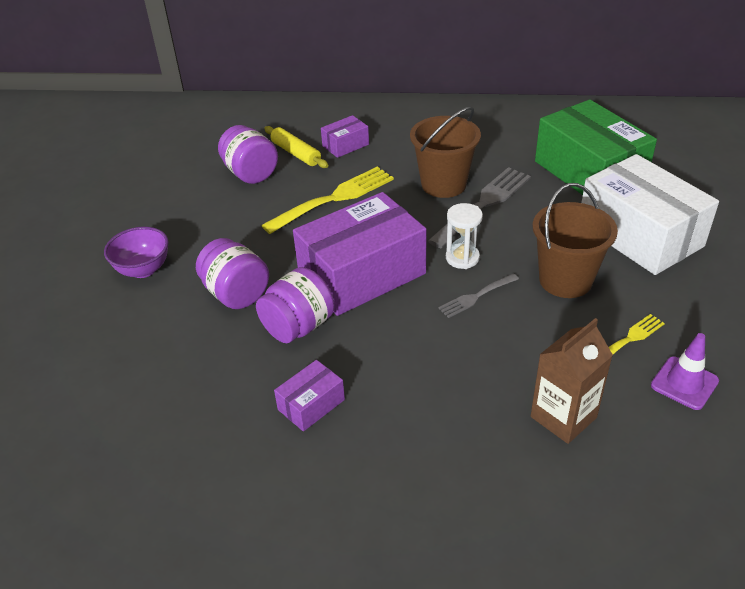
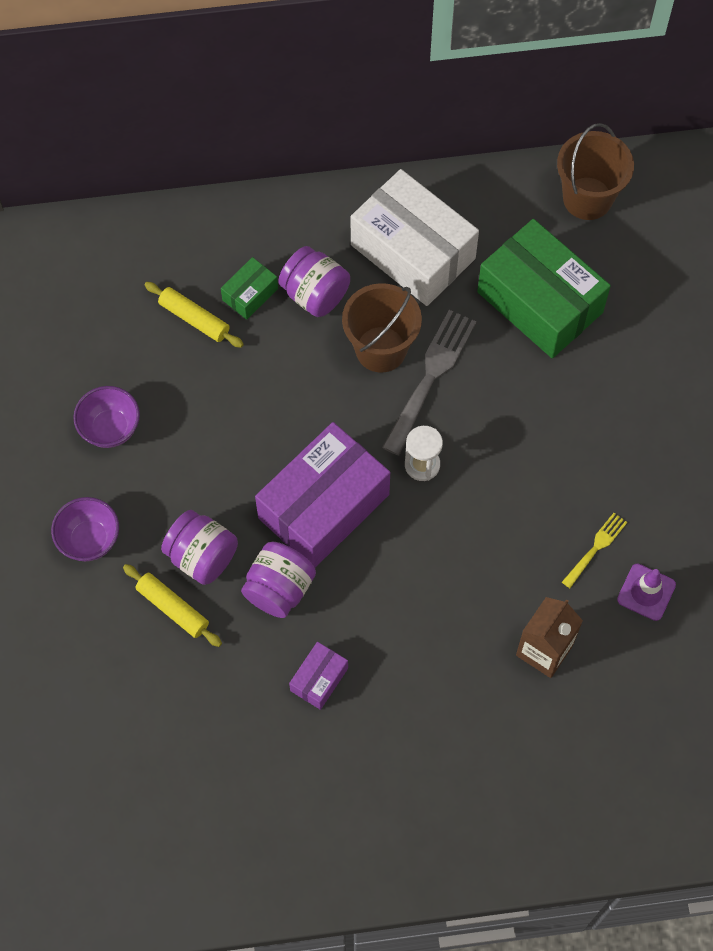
camera: 15 degrees left, 25 degrees up
(192, 327) = (173, 608): none -> yellow rolling pin
(199, 205) = (110, 428): none -> purple bowl
(250, 173) = (152, 364): purple jar -> purple jar (315, 294)
(334, 198) = (263, 393): yellow fork -> none
(345, 145) = (250, 294): purple box -> green box
(476, 296) = (445, 517): grey fork -> none
(565, 280) = (530, 479): brown bucket -> brown bucket (587, 198)
(640, 235) = (599, 399): white box -> white box (413, 251)

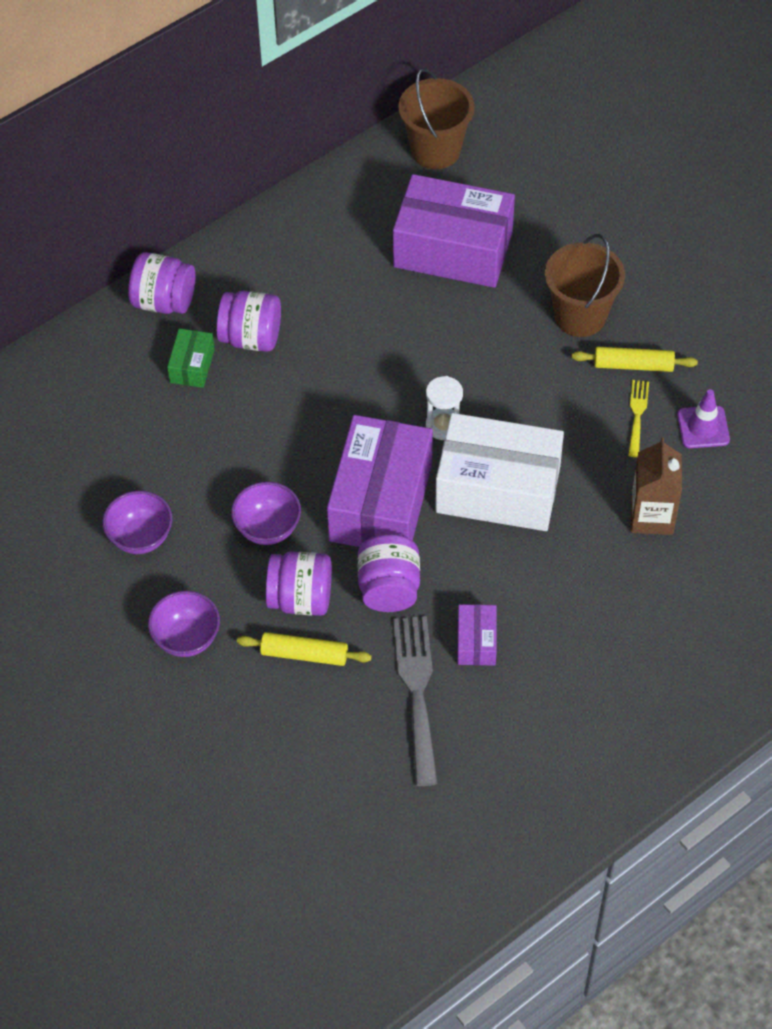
camera: 30 degrees left, 10 degrees down
(194, 319) = (155, 410): yellow rolling pin -> yellow rolling pin (633, 365)
(216, 478) = (268, 528): none -> purple bowl
(265, 222) = (164, 301): none -> purple jar
(381, 349) = (341, 352): brown bucket -> brown bucket (580, 316)
(413, 251) = (314, 262): white box -> white box (498, 489)
(430, 376) = (401, 353): grey fork -> grey fork (417, 692)
(539, 302) = (453, 249): green box -> purple box

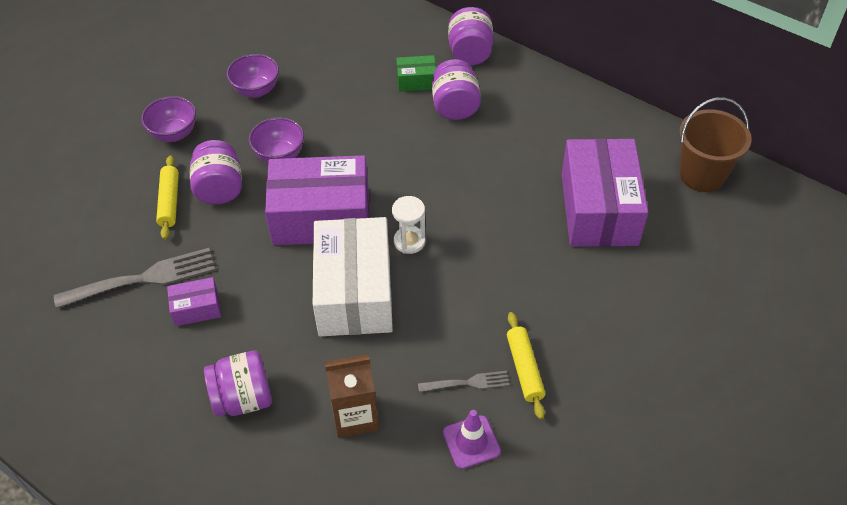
camera: 75 degrees right, 5 degrees down
(389, 588) = (239, 240): purple jar -> purple jar (243, 398)
(580, 316) = (565, 315): brown bucket -> none
(637, 415) = (467, 383): yellow fork -> grey fork

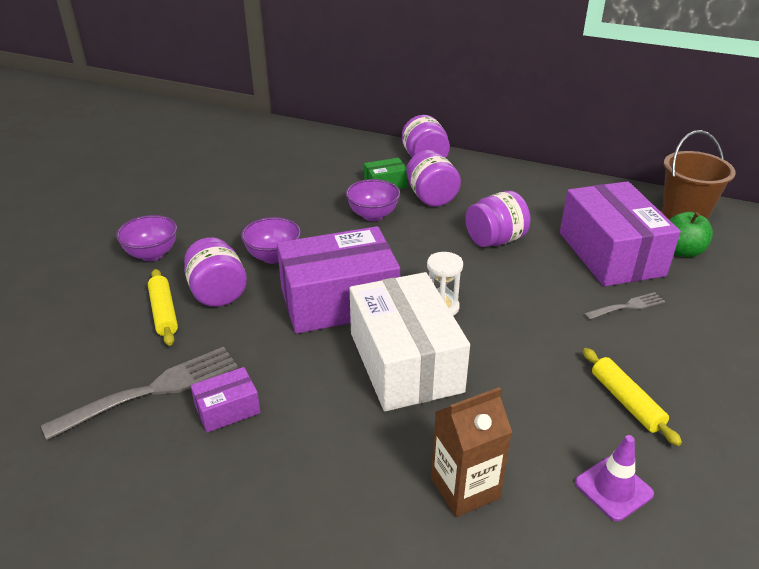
camera: 15 degrees left, 15 degrees down
(243, 398) = (319, 496): purple jar -> purple jar (495, 240)
(256, 90) = (229, 209): purple bowl -> purple bowl (373, 215)
(467, 383) = (574, 427): grey fork -> grey fork (627, 306)
(672, 219) = (682, 251): none -> green apple

